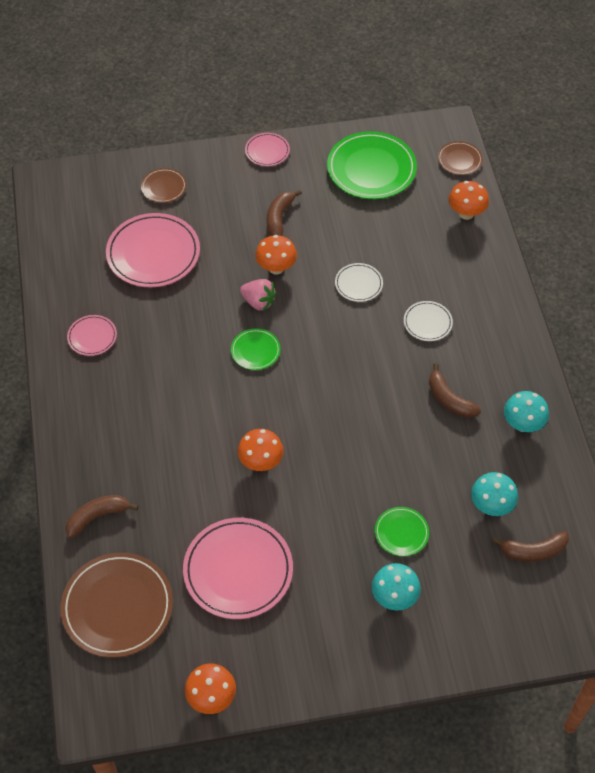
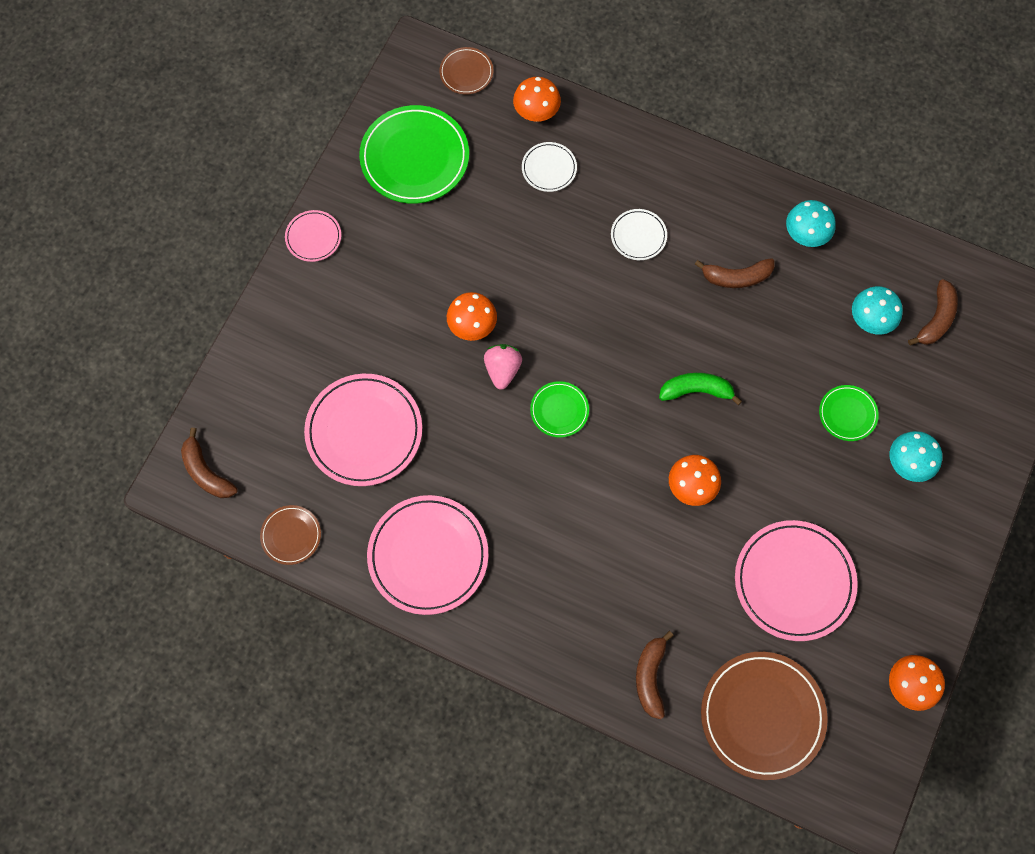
camera: 55 degrees left, 15 degrees up
(92, 337) = (428, 556): pink plate -> pink plate, size x1.98
(164, 187) = (282, 367): brown plate -> brown plate (291, 535)
(258, 302) = (502, 370): pink strawberry -> pink strawberry turned 60 degrees counterclockwise
(279, 218) = (411, 283): brown banana -> brown banana (206, 472)
(338, 424) = (696, 390): none -> green banana
(358, 284) = (548, 265): white plate -> white plate (549, 168)

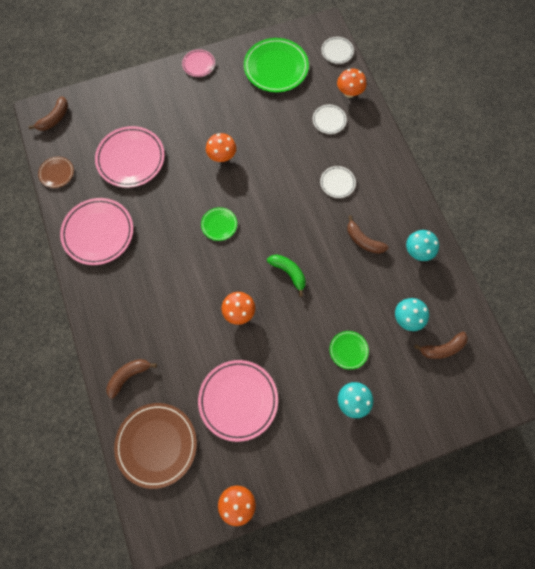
camera: 45 degrees right, 0 degrees up
(206, 472) = (54, 118): brown banana -> brown banana turned 150 degrees counterclockwise
(466, 72) = (337, 51): brown plate -> white plate
(502, 370) = (214, 186): pink strawberry -> none

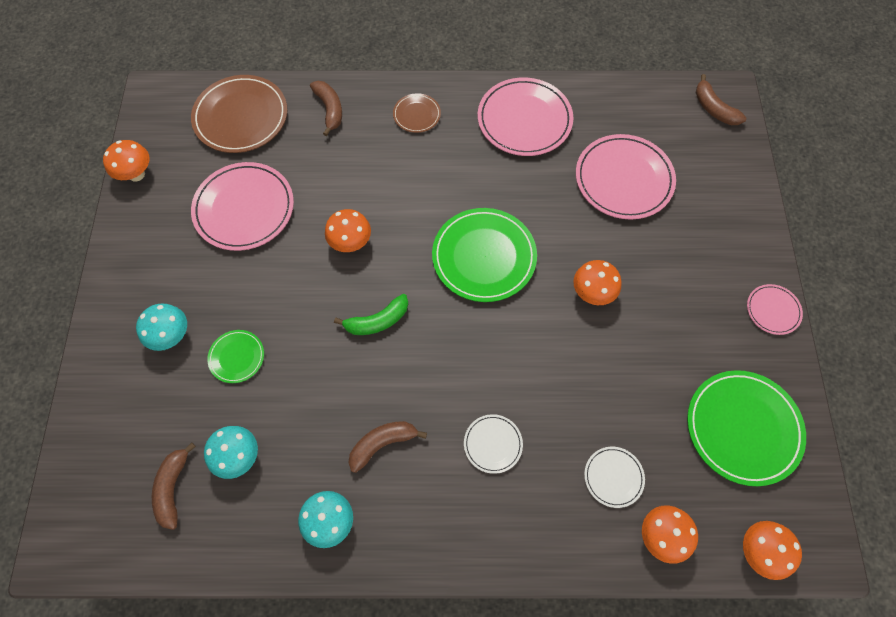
camera: 110 degrees right, 5 degrees down
(56, 173) = (626, 95): brown plate -> brown plate (417, 115)
(219, 224) = (484, 257): green plate -> green plate, size x1.98
(337, 51) = (758, 551): white plate -> orange mushroom

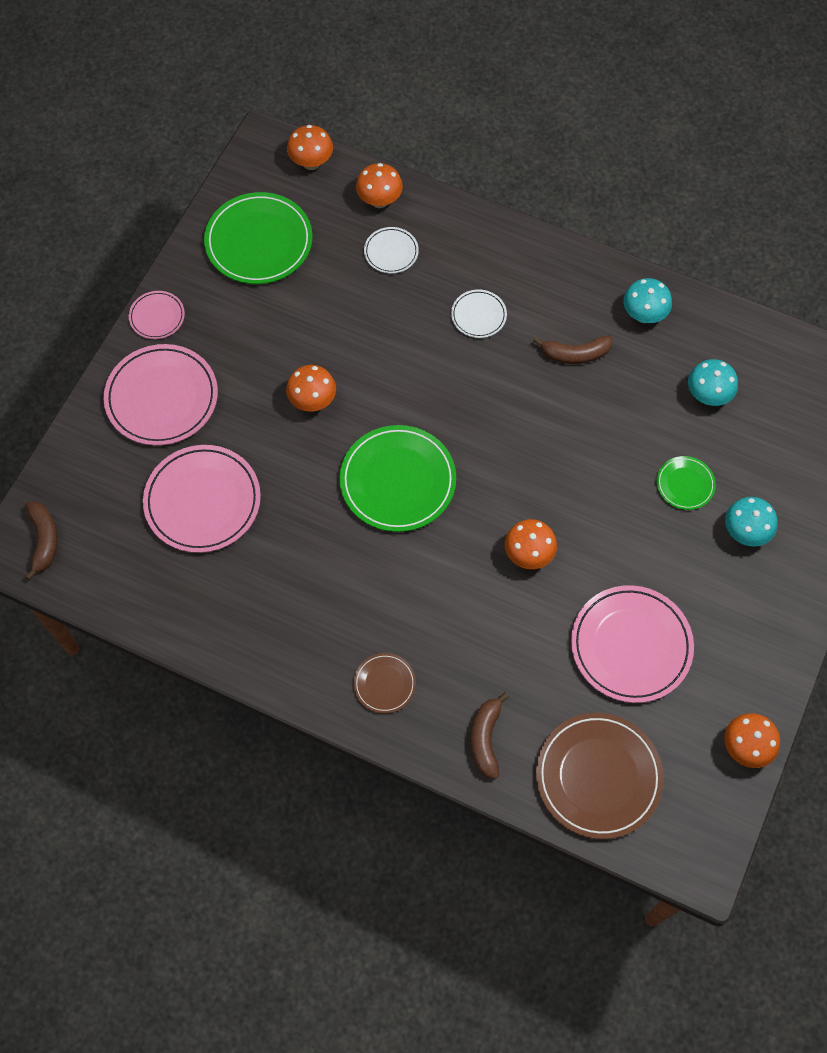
camera: 155 degrees left, 0 degrees up
(173, 488) = (773, 394): brown banana -> none
(377, 321) = (534, 462): green banana -> none
(524, 120) = (264, 621): pink plate -> pink plate (162, 397)

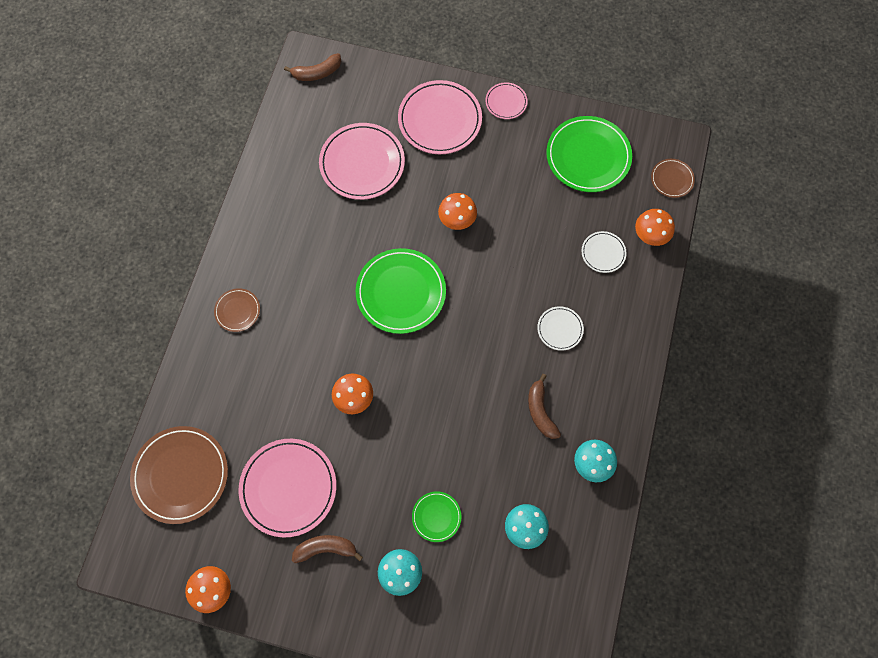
camera: 80 degrees right, 5 degrees up
(311, 162) = (672, 179): orange mushroom -> brown plate
(485, 738) = (203, 388): brown banana -> brown banana (326, 548)

